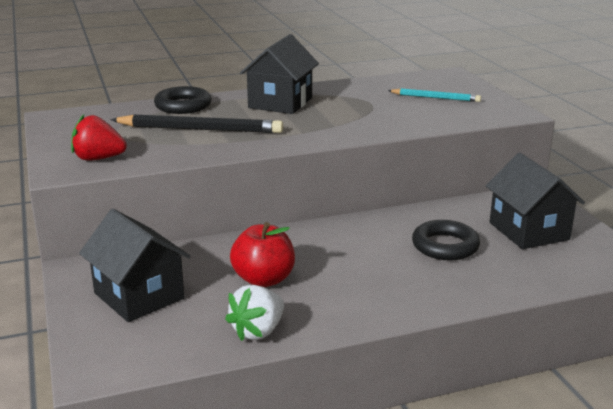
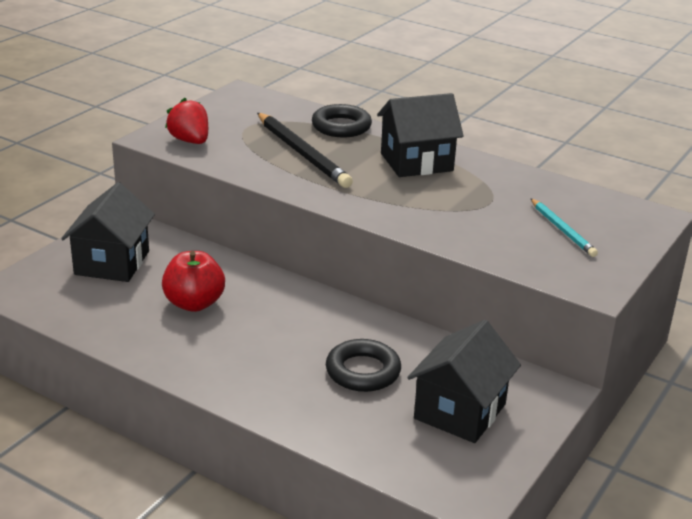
camera: 50 degrees right, 5 degrees up
(258, 331) = (118, 332): white strawberry -> none

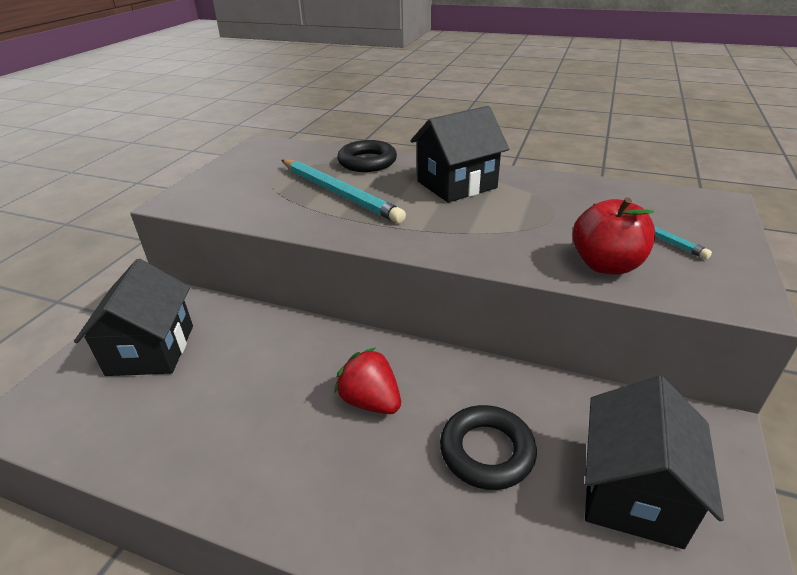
camera: 10 degrees left, 5 degrees up
(190, 141) = (217, 198): red strawberry -> red strawberry (370, 401)
(194, 303) = (255, 389): red apple -> red apple (606, 265)
(302, 153) = (338, 193): black pencil -> turquoise pencil

